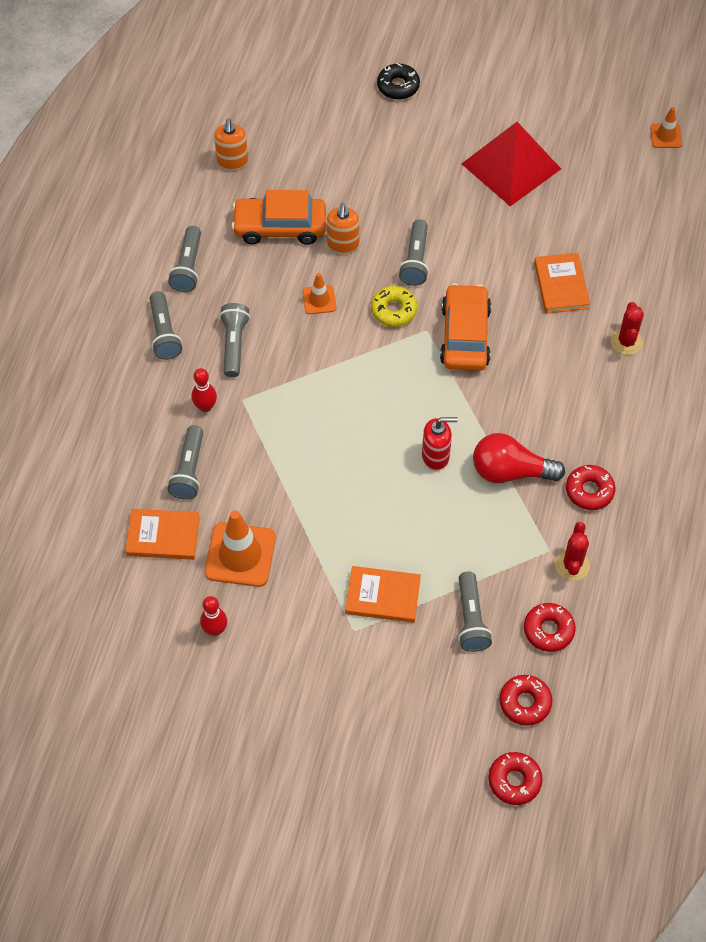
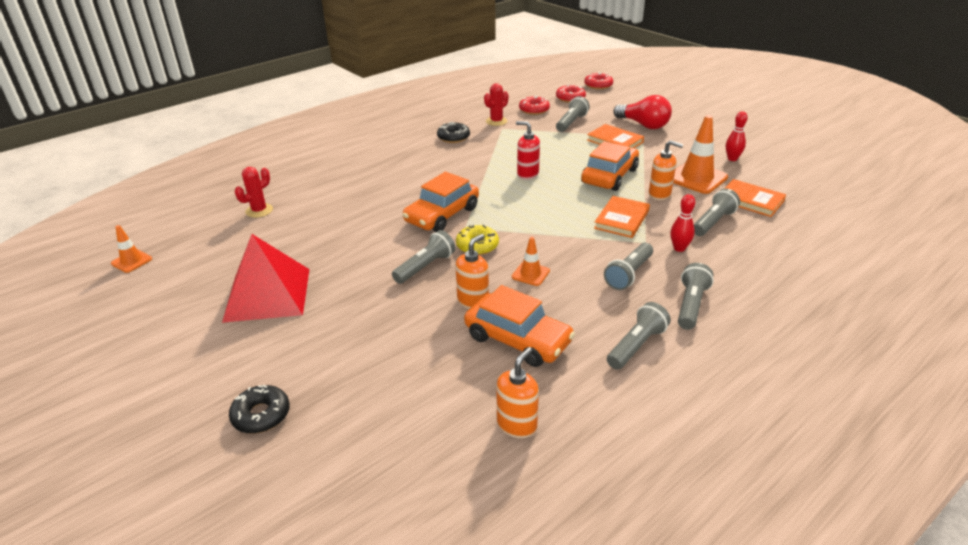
camera: 145 degrees left, 25 degrees down
(266, 494) = (660, 194): none -> orange soap dispenser
(342, 504) = (609, 176): none -> orange car
(510, 471) = (489, 156): red light bulb -> red light bulb (643, 125)
(561, 285) = (343, 214): orange book -> orange book (622, 219)
(589, 491) = (453, 137): red donut -> black donut
(626, 341) = (345, 177): red cactus -> red cactus (259, 211)

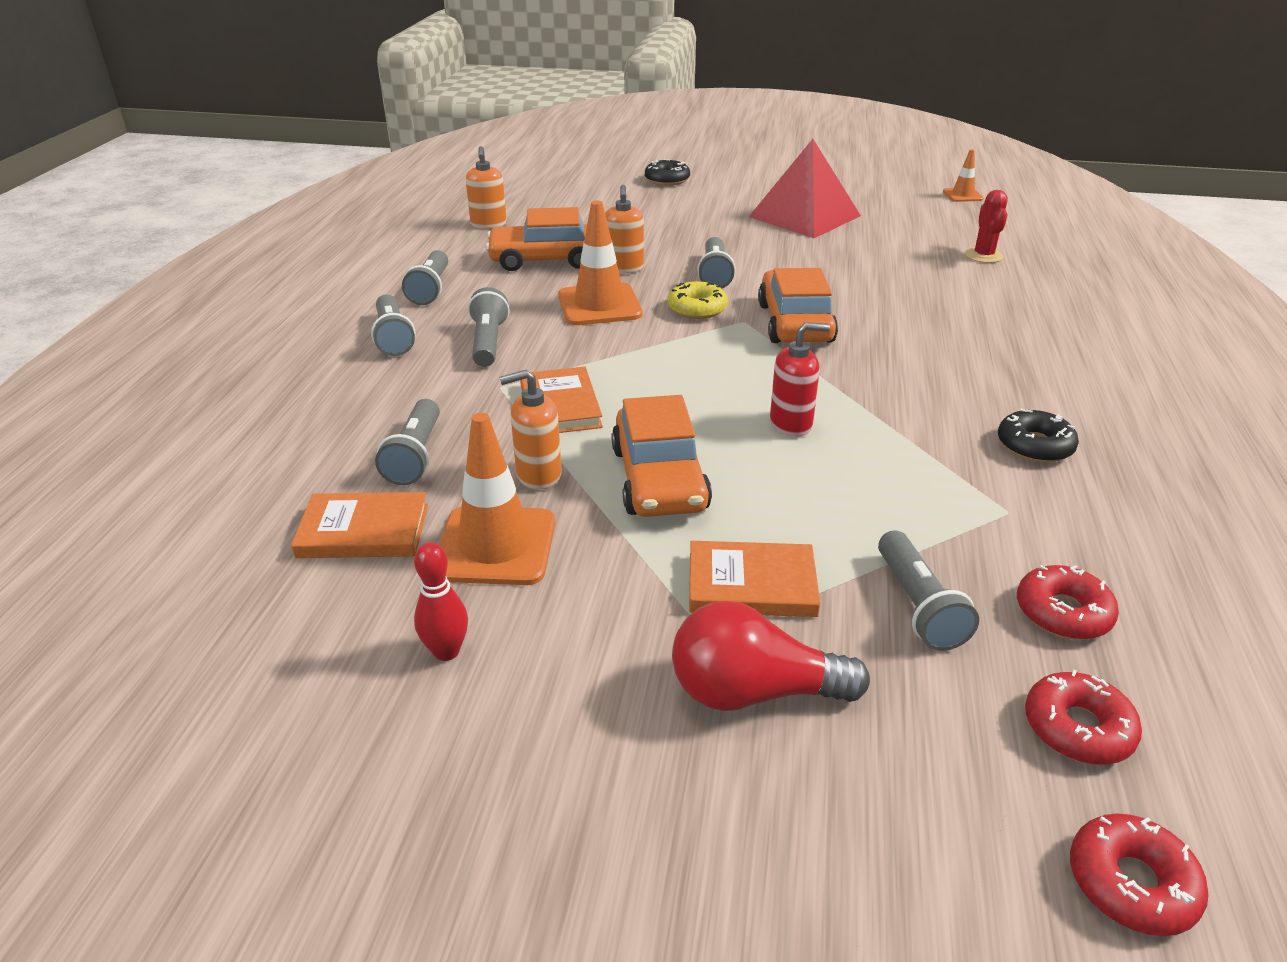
camera: 140 degrees right, 0 degrees up
(496, 121) = (1055, 527): red cactus -> none
(530, 274) = (599, 305): orange traffic cone -> orange traffic cone, size x1.86
(679, 248) = (445, 395): red bowling pin -> none

